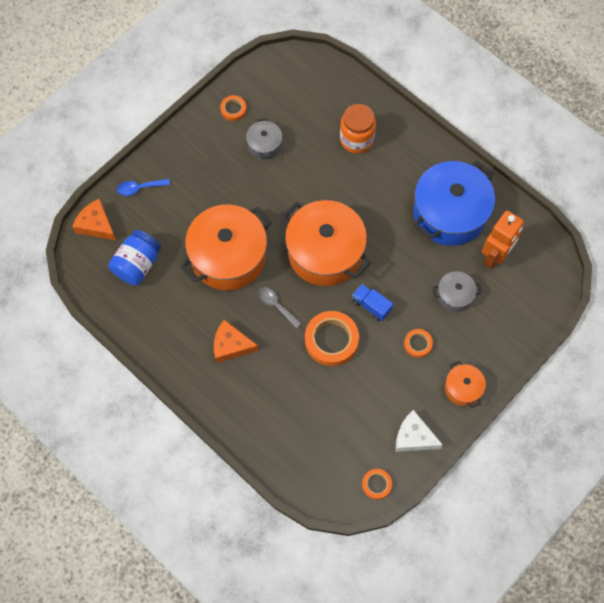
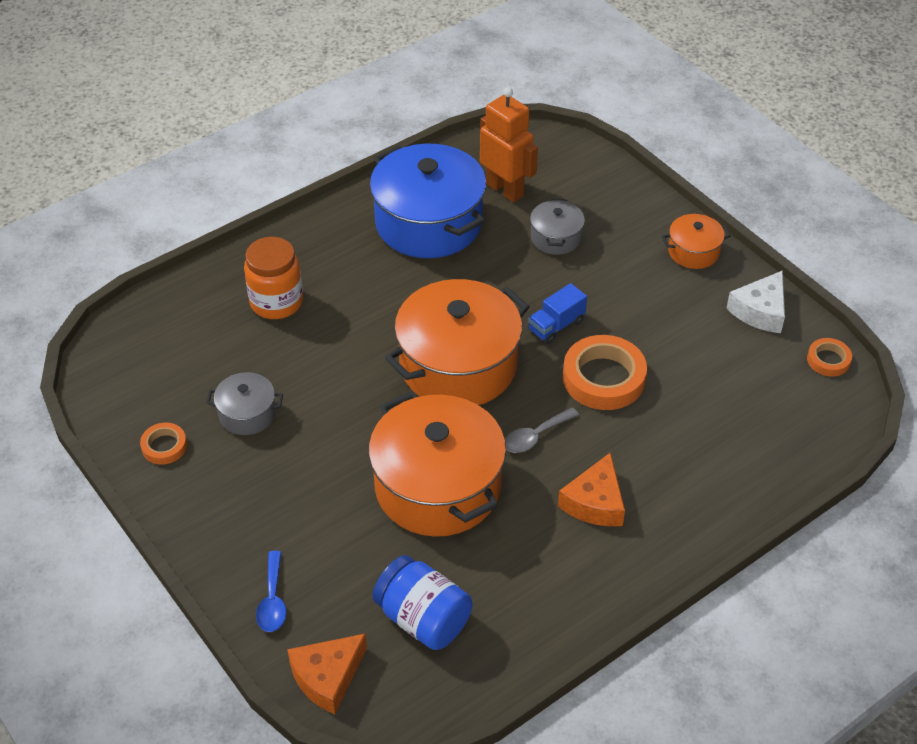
camera: 80 degrees left, 20 degrees down
(418, 344) = (623, 286): orange tape -> none

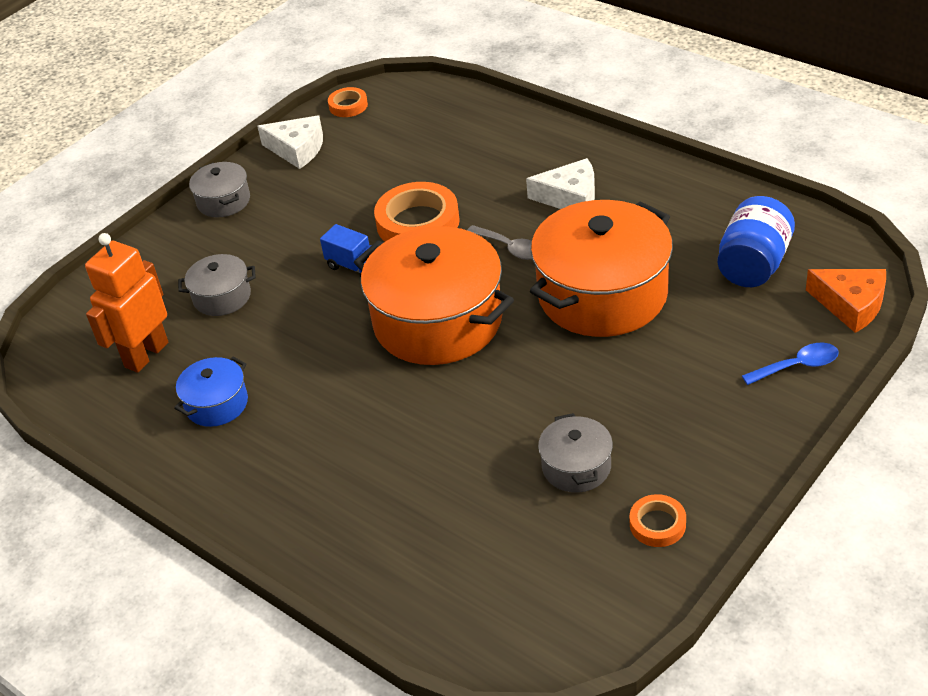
camera: 100 degrees left, 5 degrees down
(276, 302) = (390, 501): orange jar -> none
(428, 223) = (216, 404): blue pot -> blue pot, size x0.47
(595, 502) = (570, 197): orange cheese -> white cheese
(693, 251) = (223, 201): orange pot -> grey pot

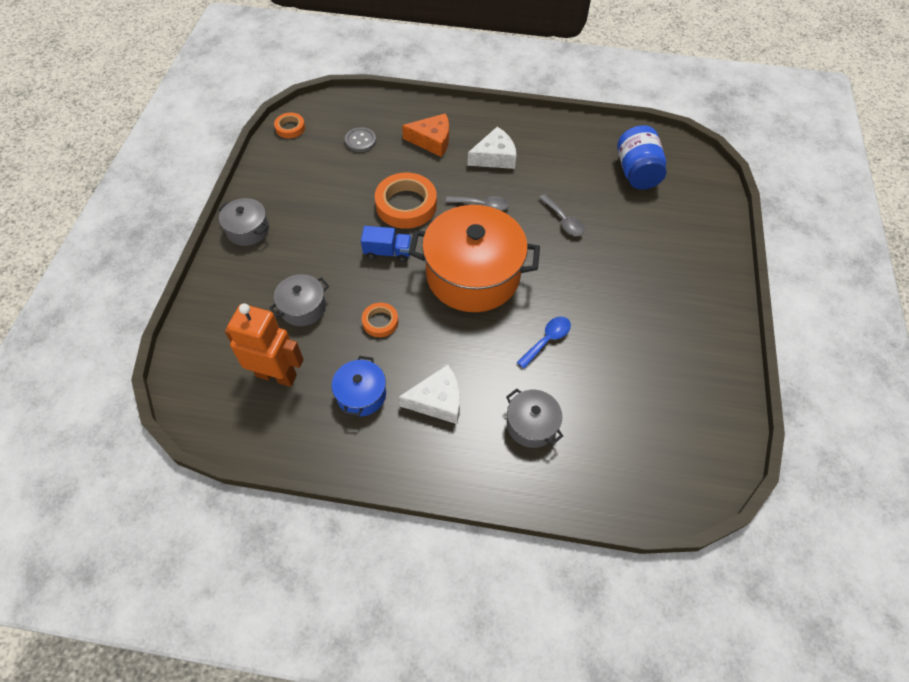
camera: 35 degrees left, 15 degrees up
(146, 355) = (276, 375): orange robot -> orange robot turned 105 degrees clockwise
(297, 149) = (276, 172): white cheese -> white cheese (437, 400)
(418, 139) = (360, 141): none -> grey button
(576, 467) = (634, 348): grey pot -> grey pot (531, 425)
(602, 294) = (563, 221): orange pot -> grey spoon
(657, 524) = (707, 368): orange tape -> orange tape (380, 322)
(797, 366) = (707, 232): blue spoon -> blue spoon (547, 340)
(851, 305) = (707, 182): orange cheese -> orange cheese (432, 140)

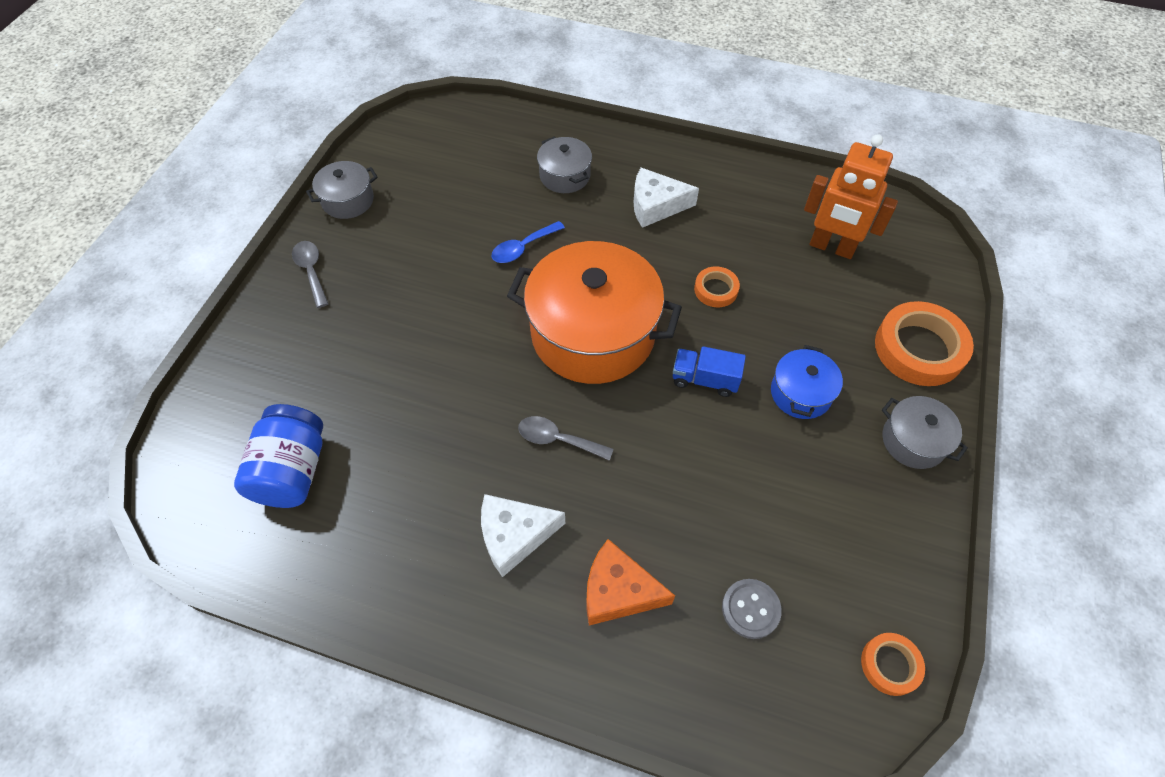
camera: 170 degrees left, 0 degrees up
(303, 308) = (813, 317): grey pot -> grey pot (348, 200)
(361, 394) = (736, 219): blue pot -> blue pot (800, 393)
(406, 205) = (674, 455): orange tape -> orange tape (919, 348)
(563, 221) = (444, 398): grey spoon -> grey spoon (311, 271)

